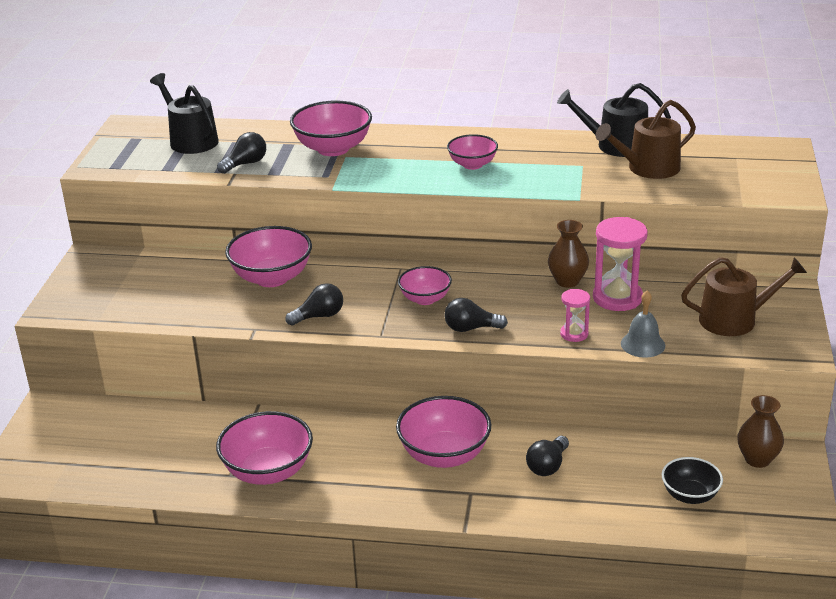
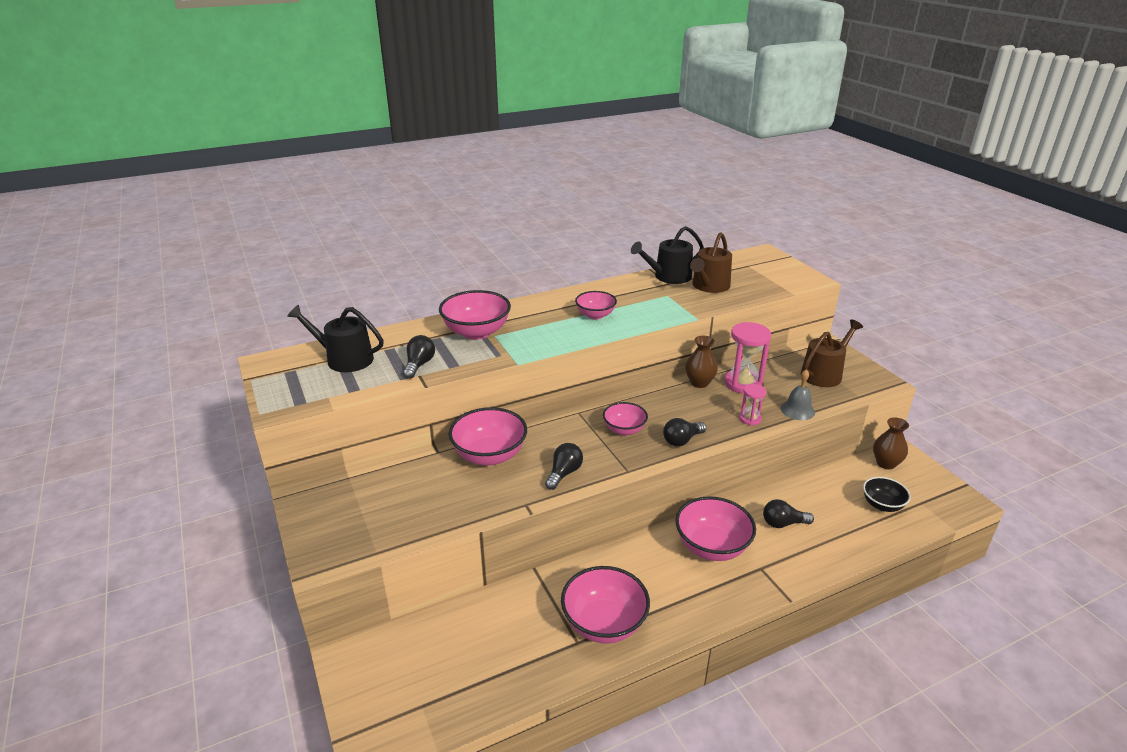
camera: 35 degrees left, 0 degrees up
(547, 466) = (783, 523): black light bulb -> black light bulb turned 90 degrees clockwise

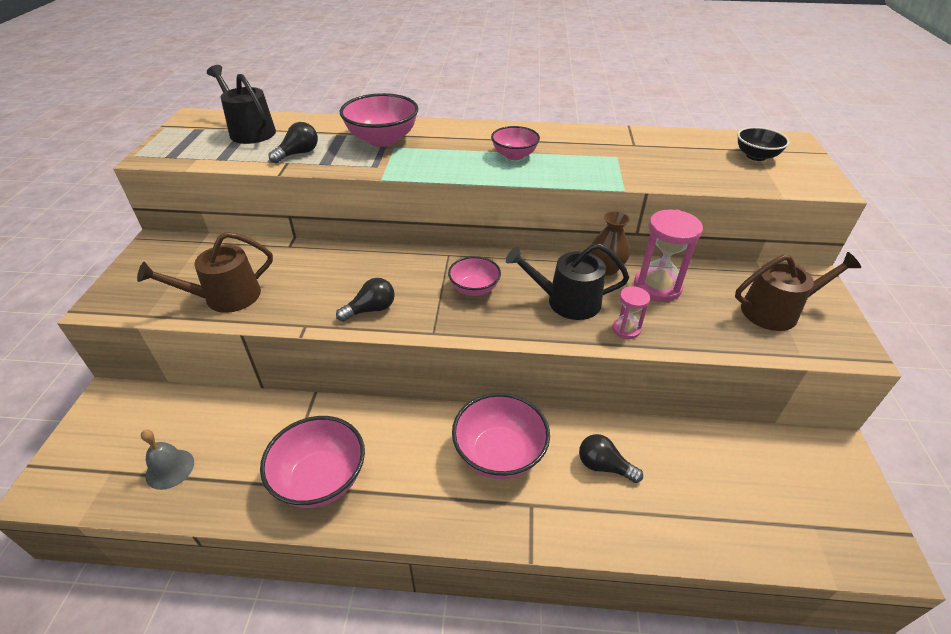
camera: 30 degrees right, 10 degrees up
(489, 455) = (326, 266): pink bowl -> none
(668, 276) = (641, 138): black watering can -> black watering can (567, 301)
(682, 440) = (523, 323): black light bulb -> none
(709, 286) = (678, 160): brown watering can -> brown watering can (225, 297)
(797, 410) = (697, 341): grey bell -> grey bell (170, 469)
(882, 505) = (754, 504): black bowl -> black bowl (756, 156)
(886, 463) = (805, 454): brown vase -> none

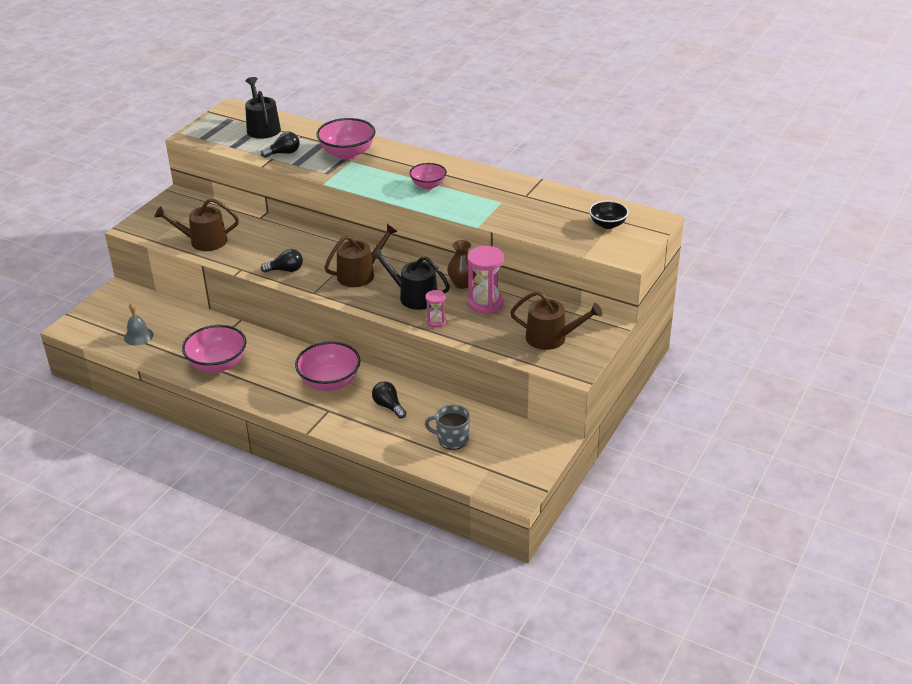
camera: 25 degrees right, 5 degrees down
(474, 289) = (360, 274): pink bowl -> brown watering can
(724, 492) = (451, 439): none -> grey mug

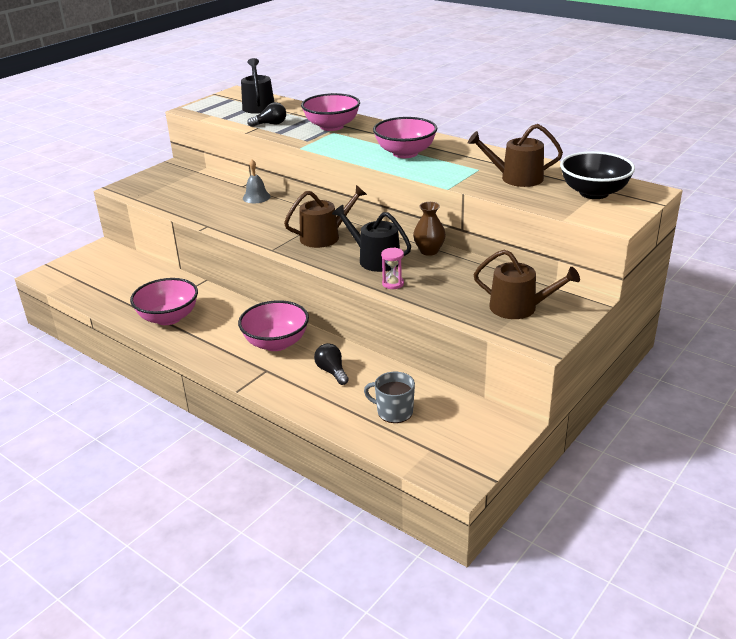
camera: 10 degrees right, 5 degrees down
(138, 336) = (103, 287): grey bell -> grey bell (256, 197)
(203, 241) = (181, 201): brown watering can -> brown watering can (516, 178)
(285, 270) = (251, 229): black light bulb -> none
(428, 185) = (405, 153): pink bowl -> pink bowl, size x1.65
(485, 303) = (450, 270): pink hourglass -> none
(607, 224) = (593, 193): black bowl -> black bowl, size x1.65

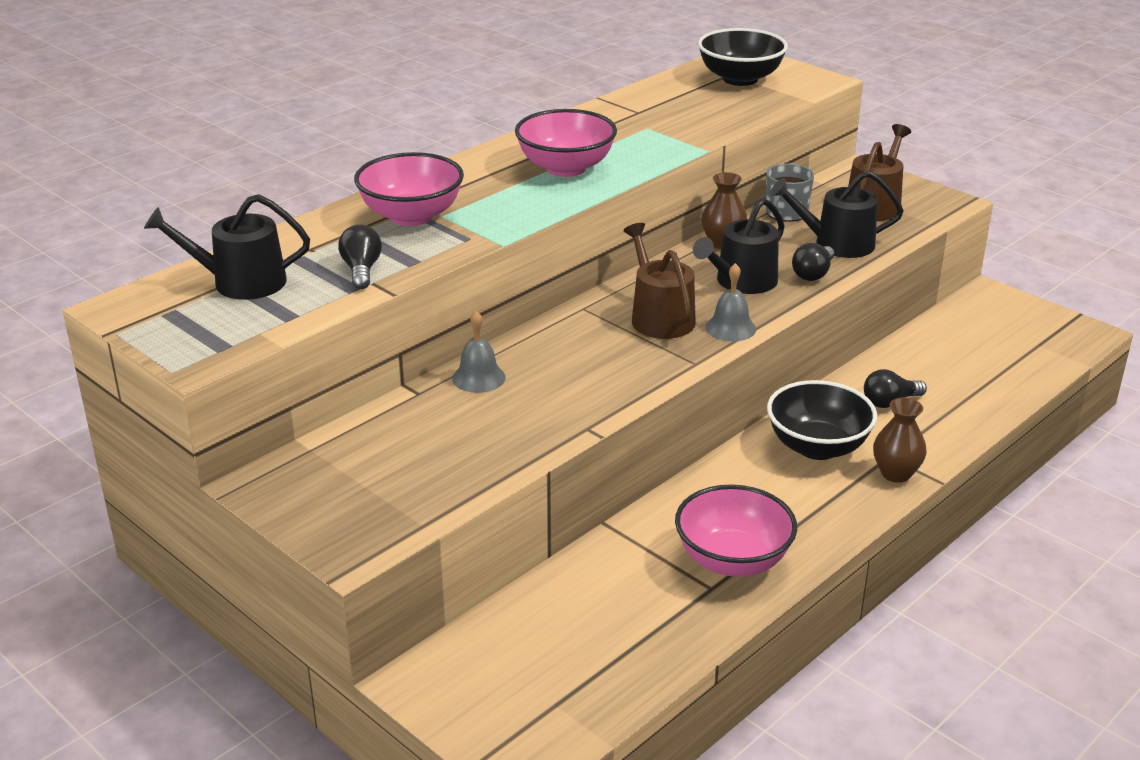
camera: 85 degrees left, 0 degrees up
(247, 372) = (895, 473): none -> brown vase
(276, 343) = (817, 447): pink bowl -> black bowl
(314, 258) = (730, 328): none -> grey bell
(393, 283) = (813, 274): pink hourglass -> black light bulb
(394, 412) = (972, 362): grey mug -> grey mug (786, 213)
(443, 292) = (836, 243): none -> black watering can
(516, 178) = (683, 111): brown watering can -> none

